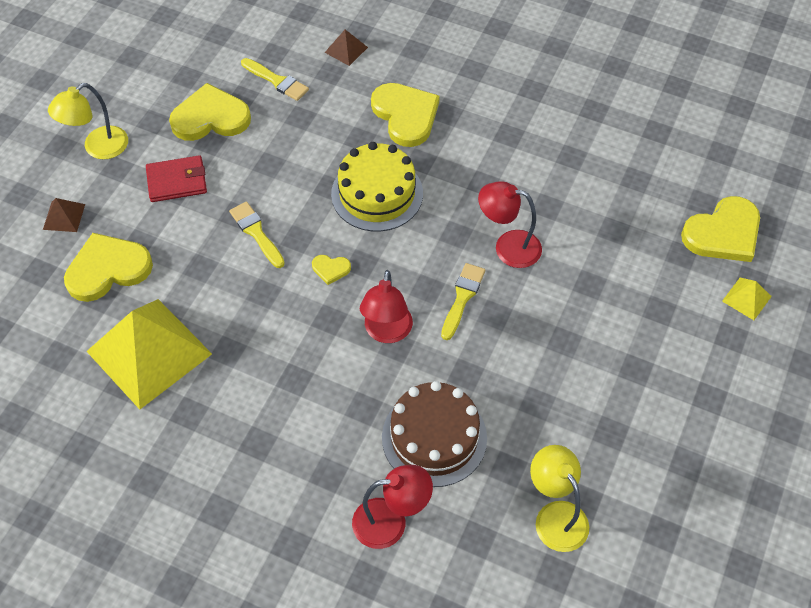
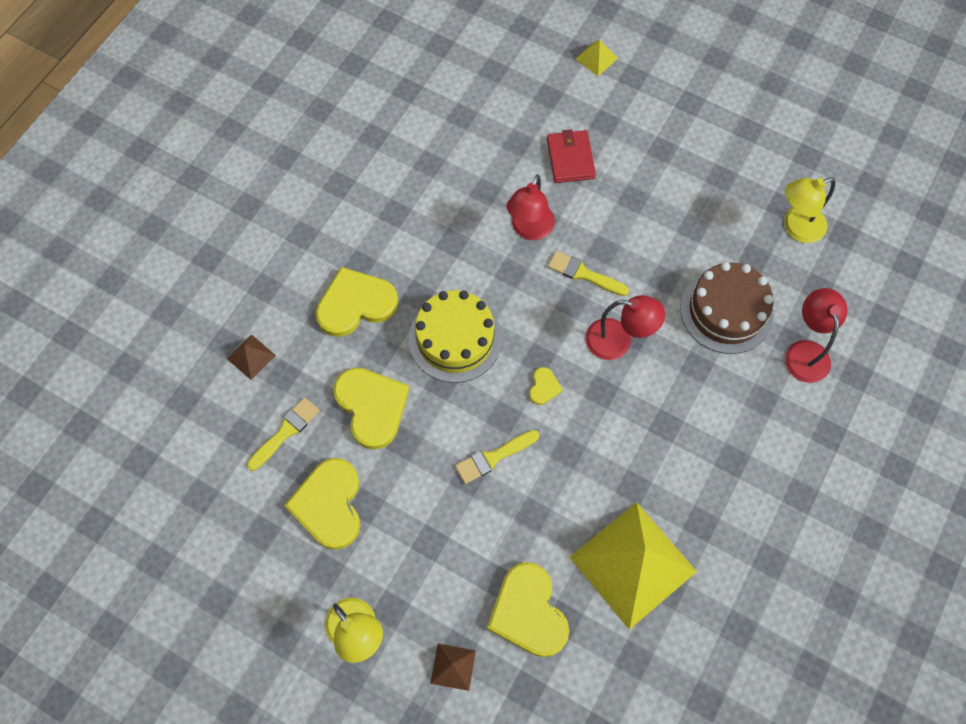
camera: 85 degrees left, 10 degrees up
(177, 181) = (416, 540): red wallet -> red wallet (570, 158)
(723, 233) = (528, 61): yellow heart -> yellow heart (372, 407)

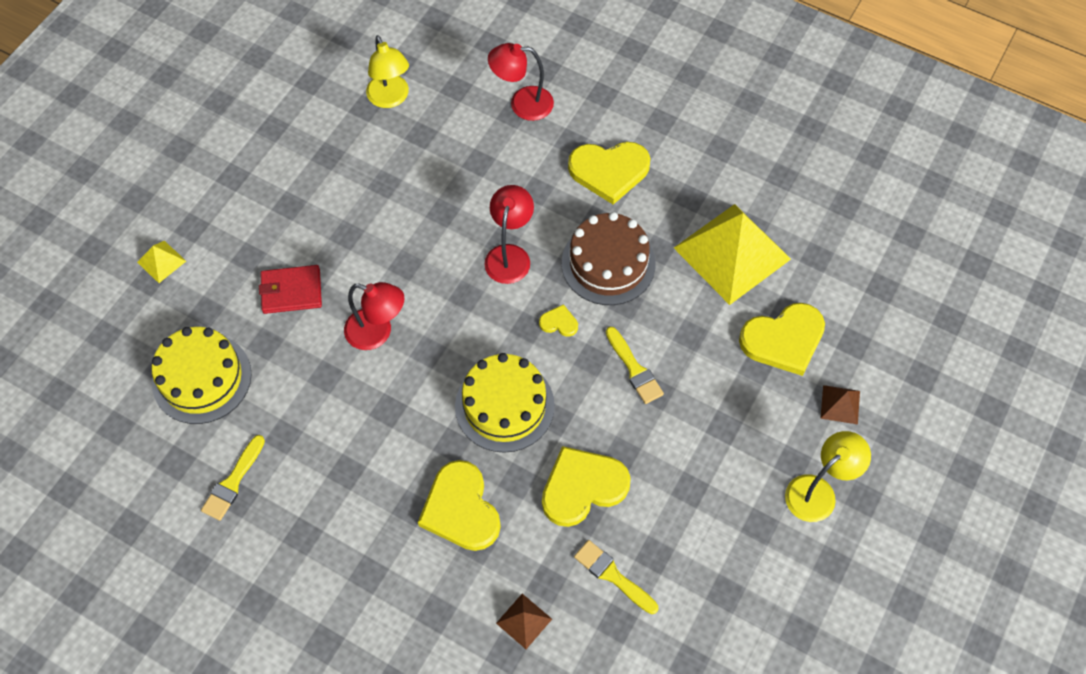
camera: 90 degrees left, 5 degrees down
(329, 505) = (691, 525): yellow heart -> yellow heart (609, 171)
(483, 99) = (201, 378): none -> yellow cake
(583, 274) = (433, 283): yellow brush -> yellow brush (233, 482)
(726, 311) = (478, 162): brown cake -> brown cake (608, 263)

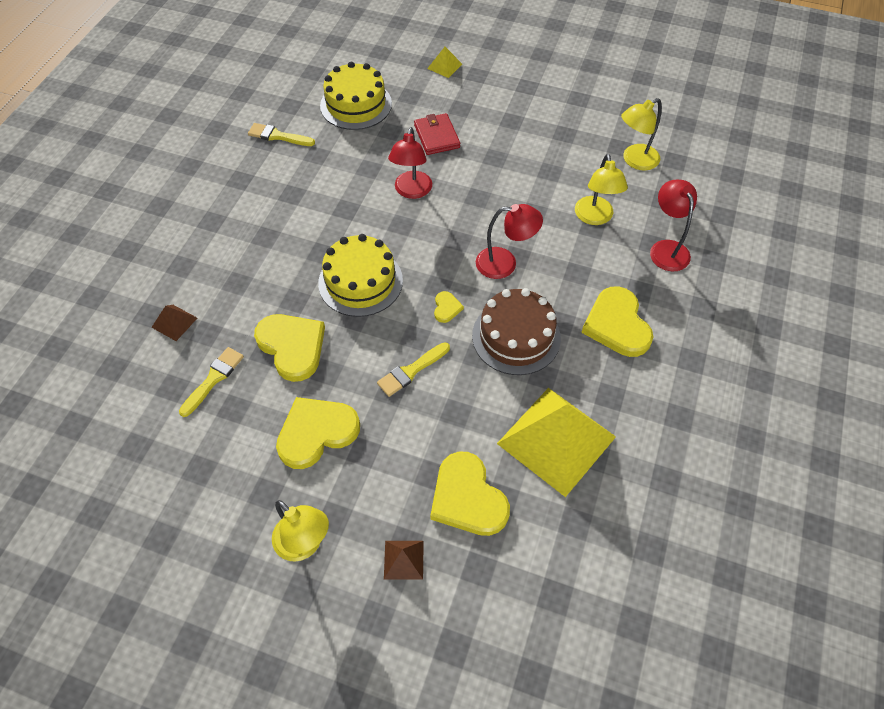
camera: 80 degrees right, 5 degrees down
(461, 509) = (266, 267): yellow heart -> yellow heart (316, 432)
(464, 156) = (595, 217): none -> yellow lamp

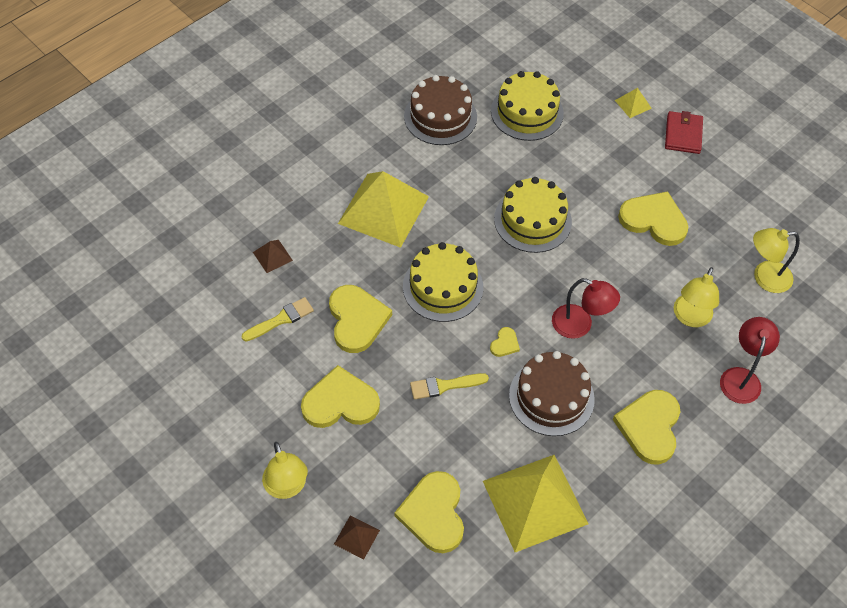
camera: 25 degrees right, 0 degrees up
(266, 236) = (383, 210): none -> yellow pyramid
(278, 136) = (440, 116): yellow brush -> brown cake
(411, 191) = (532, 220): red lamp -> yellow cake
(436, 136) = (585, 175): red wallet -> red wallet (683, 134)
(517, 150) = (654, 220): none -> yellow heart

